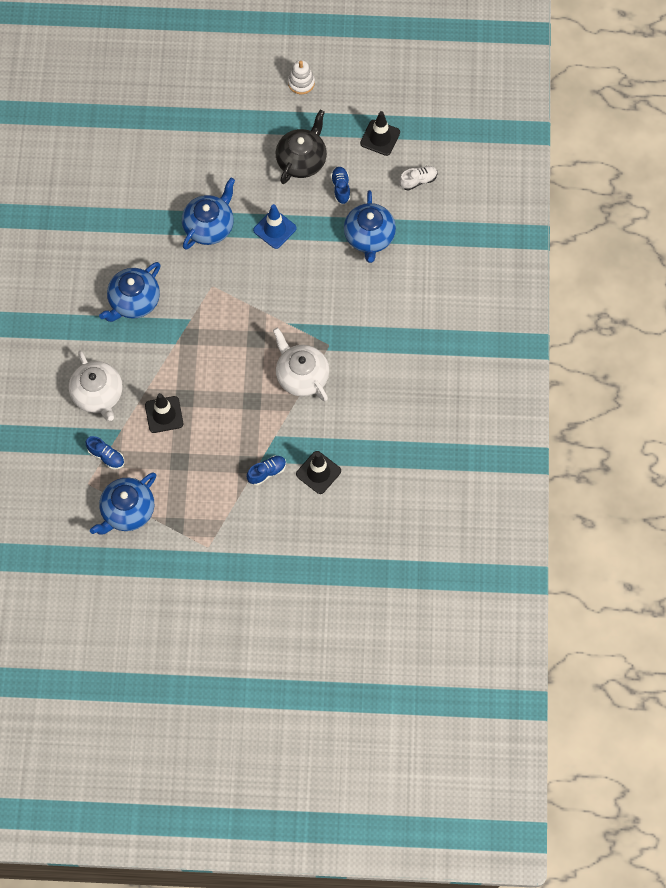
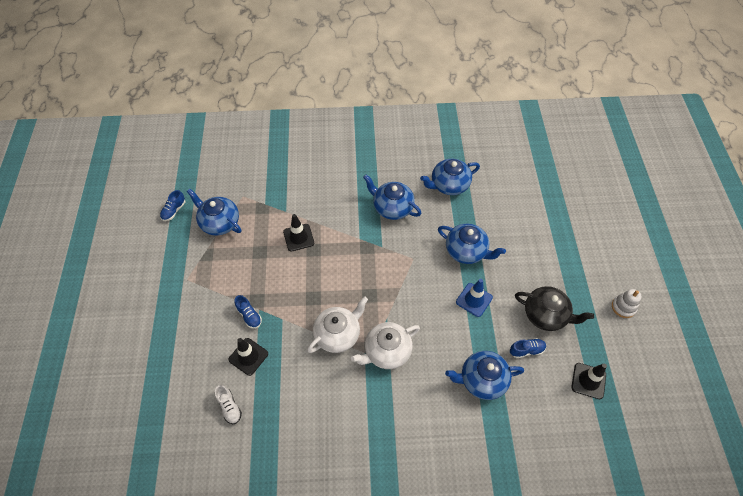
camera: 85 degrees right, 10 degrees down
(98, 395) = (313, 194): white teapot -> white teapot (387, 351)
(106, 456) = (264, 205): blue shoe -> blue shoe (174, 211)
(108, 231) = (449, 185): none -> blue teapot
(418, 181) = (552, 421): white shoe -> white shoe (229, 407)

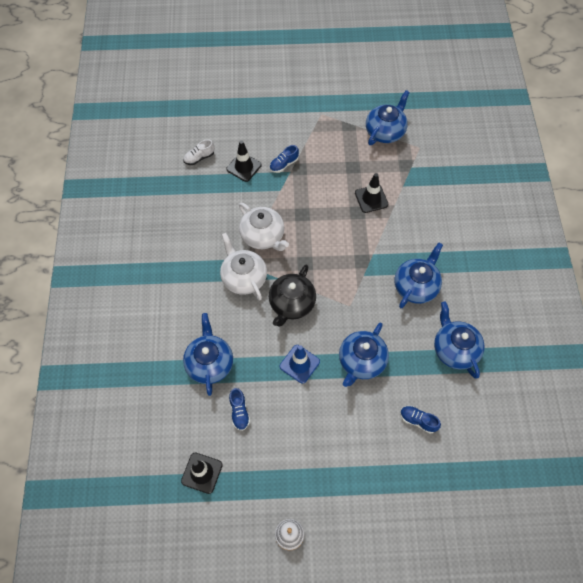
camera: 90 degrees right, 5 degrees up
(174, 211) = (396, 94): blue shoe -> blue shoe (418, 420)
(546, 315) = (280, 439): black teapot -> black teapot (291, 304)

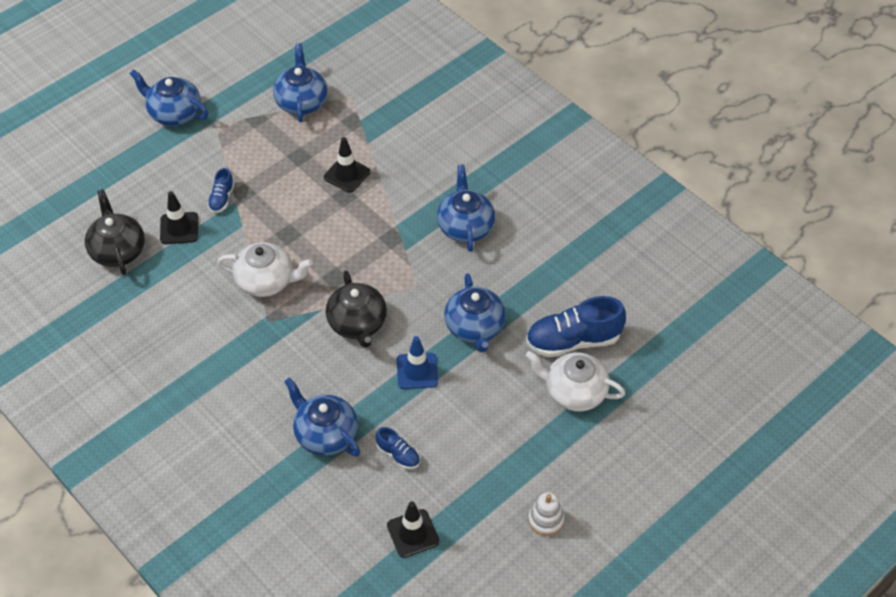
camera: 40 degrees left, 10 degrees down
(199, 158) = (118, 250): white shoe -> black teapot
(243, 278) = (284, 333): white teapot -> white teapot (574, 392)
(418, 420) = (573, 341): blue shoe -> blue shoe, size x2.00
(454, 349) = (551, 257): blue teapot -> blue teapot (174, 113)

